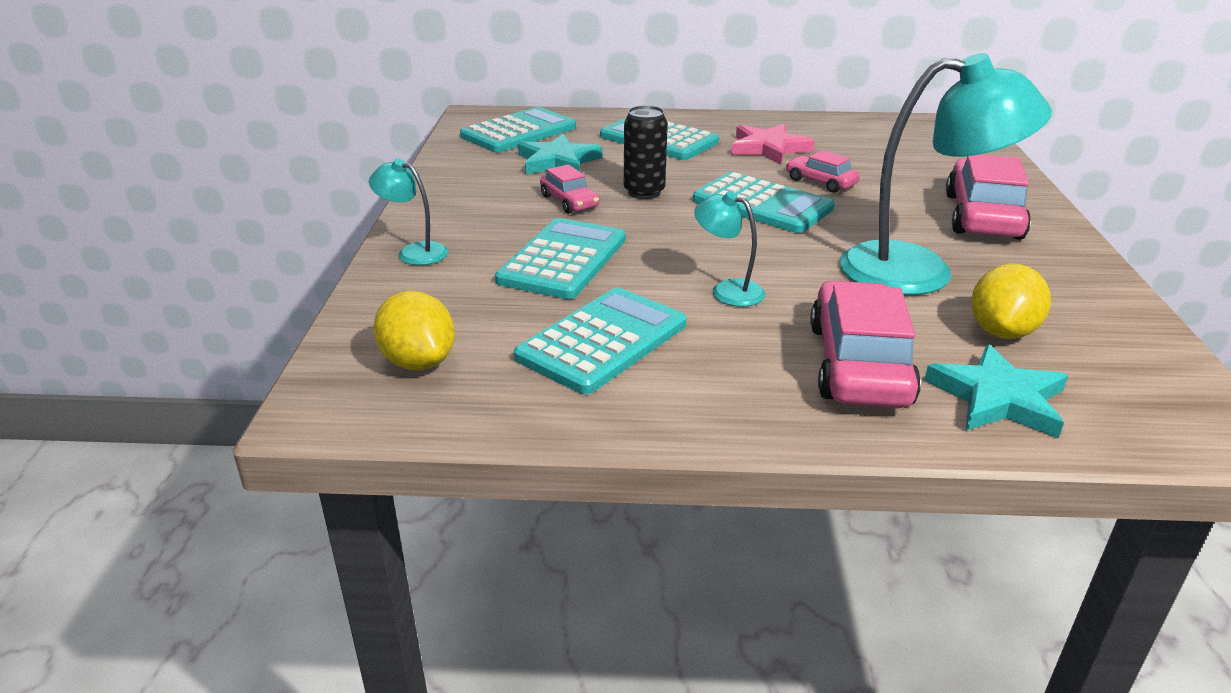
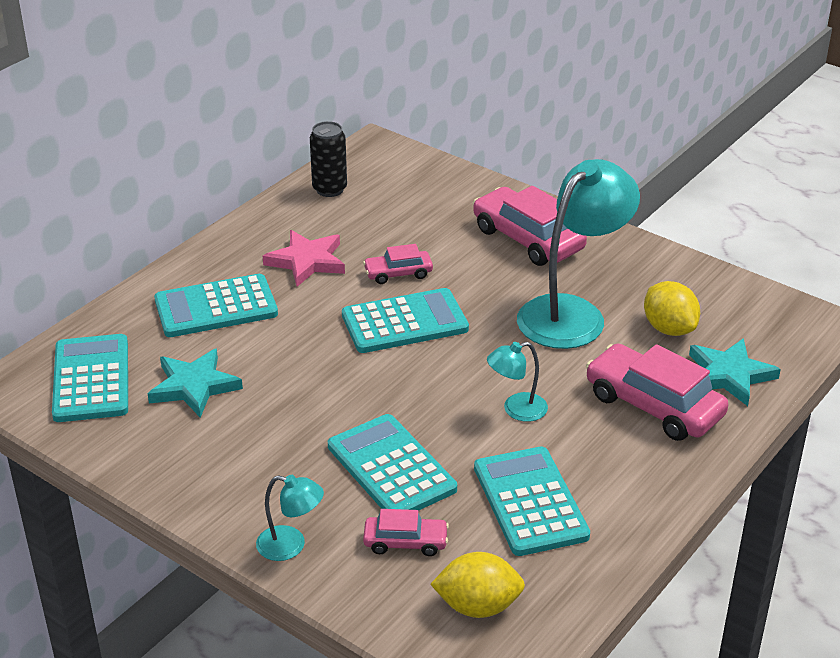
camera: 55 degrees left, 5 degrees up
(414, 252) = (291, 546): turquoise lamp -> turquoise lamp turned 135 degrees counterclockwise
(569, 201) = (288, 418): pink car -> pink car (405, 542)
(644, 192) = (316, 369): black can -> black can (329, 189)

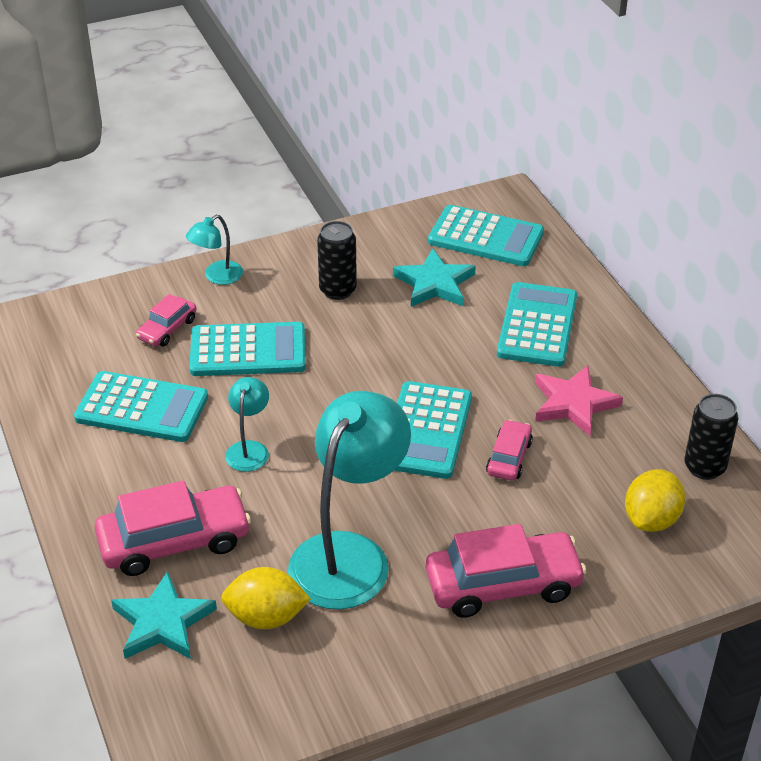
camera: 120 degrees right, 5 degrees up
(250, 446) = (337, 290): none -> black can
(478, 606) = (77, 339): yellow lemon -> yellow lemon (651, 519)
(572, 313) = (349, 554): turquoise lamp -> turquoise lamp turned 135 degrees counterclockwise

